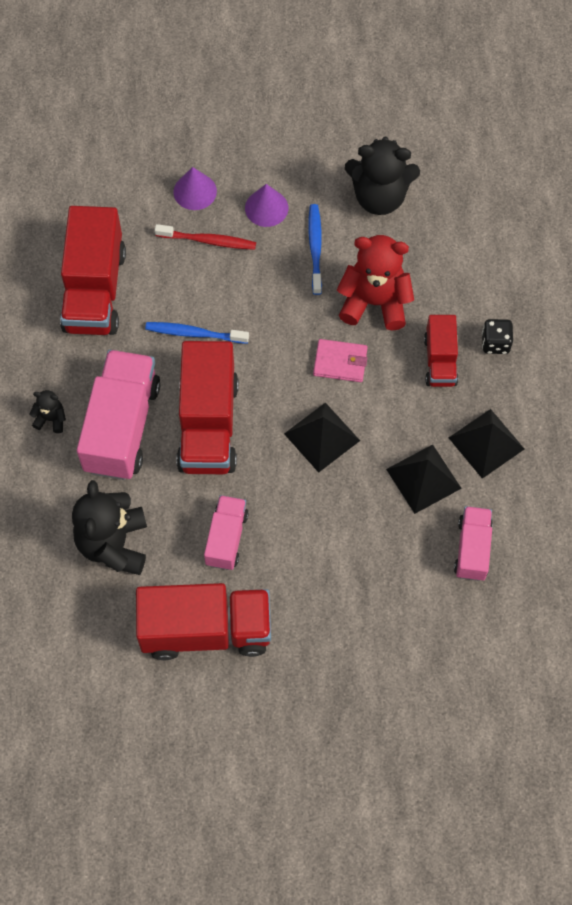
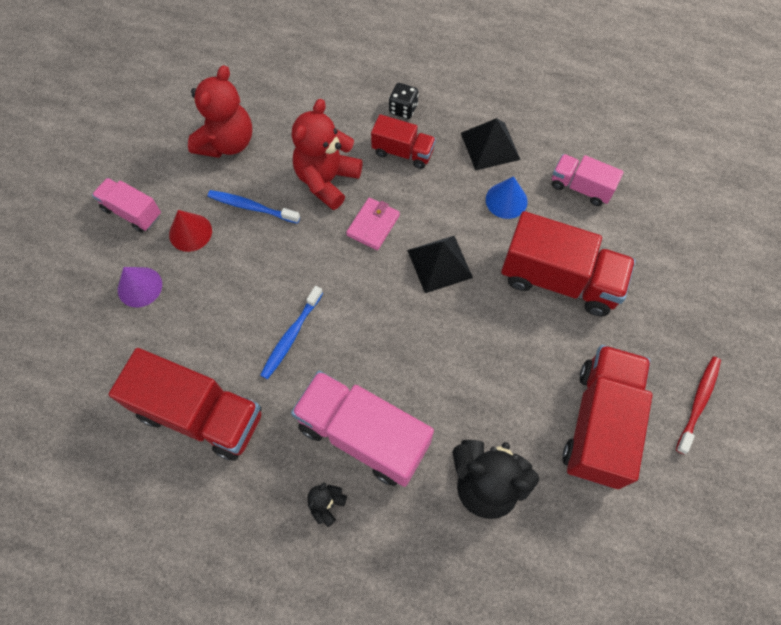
camera: 70 degrees left, 0 degrees up
(208, 241) = (199, 292): red toothbrush -> red toothbrush (698, 402)
(208, 425) = (391, 354): red truck -> red truck (559, 280)
(226, 538) = (512, 376): pink truck -> pink truck (132, 212)
(266, 208) = (190, 232): purple cone -> red cone
(379, 197) = (227, 142): black teddy bear -> red teddy bear
(423, 478) = (506, 200): black pyramid -> blue cone

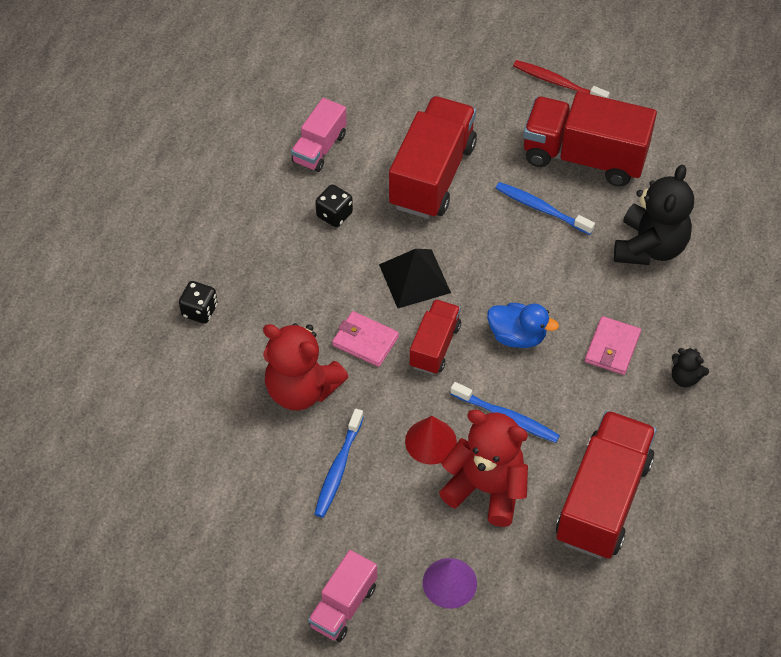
camera: 90 degrees left, 10 degrees down
(190, 232) = (373, 534): red cone -> red cone (430, 441)
(227, 142) = (239, 504): red teddy bear -> red teddy bear (486, 489)
(363, 435) = (612, 347): pink truck -> pink wallet
(377, 348) = (517, 336): none -> blue duck
(403, 152) = (264, 311): red truck -> red truck (435, 346)
(490, 146) = (259, 226): black pyramid -> none
(506, 200) = (334, 215): blue cone -> black dice
(527, 377) = (541, 209): none -> blue toothbrush

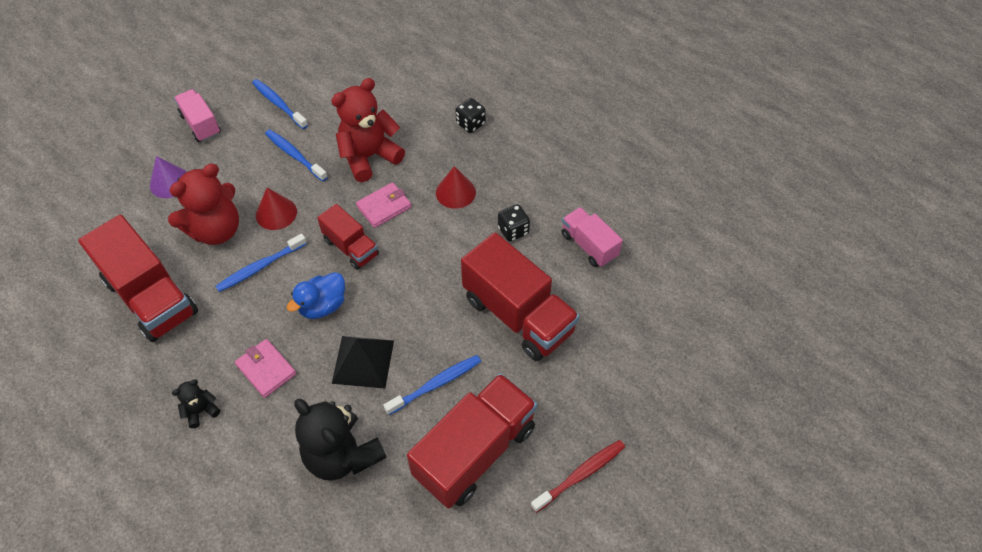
camera: 115 degrees right, 0 degrees up
(264, 533) = (279, 104): none -> blue toothbrush
(310, 284) = (455, 192): none -> red cone
(414, 278) = (420, 259): black pyramid -> black pyramid (363, 361)

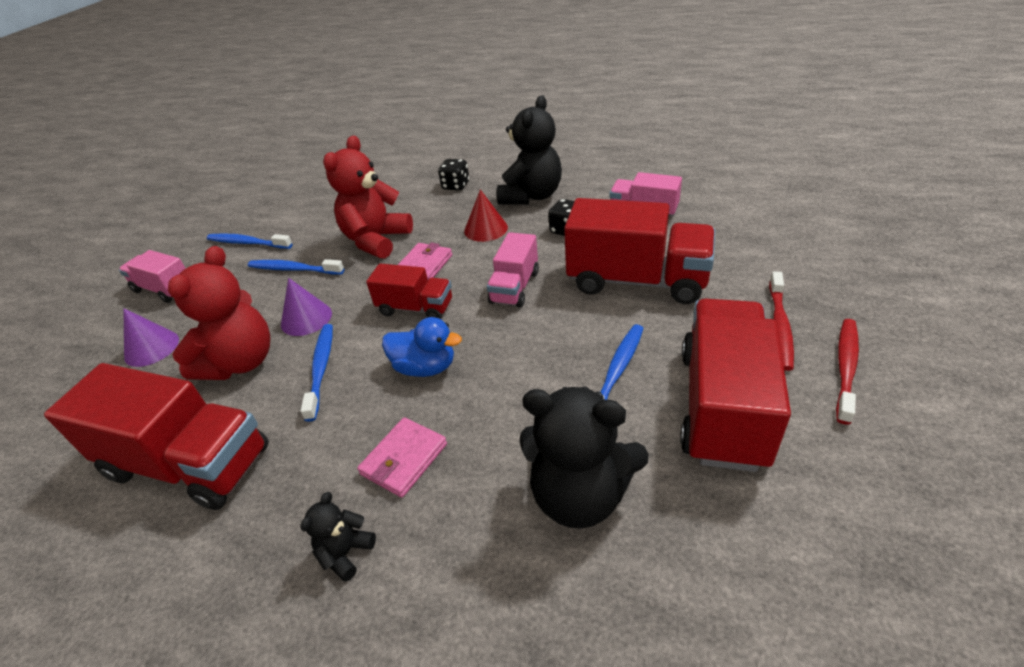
camera: 25 degrees left, 15 degrees down
(260, 267) = (321, 369): blue toothbrush -> blue toothbrush turned 150 degrees clockwise
(266, 369) = (404, 459): pink wallet -> pink wallet turned 75 degrees counterclockwise
(276, 213) = (306, 318): red cone -> purple cone
(323, 306) = (425, 367): blue duck -> blue duck turned 90 degrees counterclockwise
(363, 361) = (517, 392): black pyramid -> none
(430, 268) = (514, 287): none -> pink truck
(519, 173) = (531, 196): none -> black teddy bear
(574, 416) = (779, 326): none -> red toothbrush

